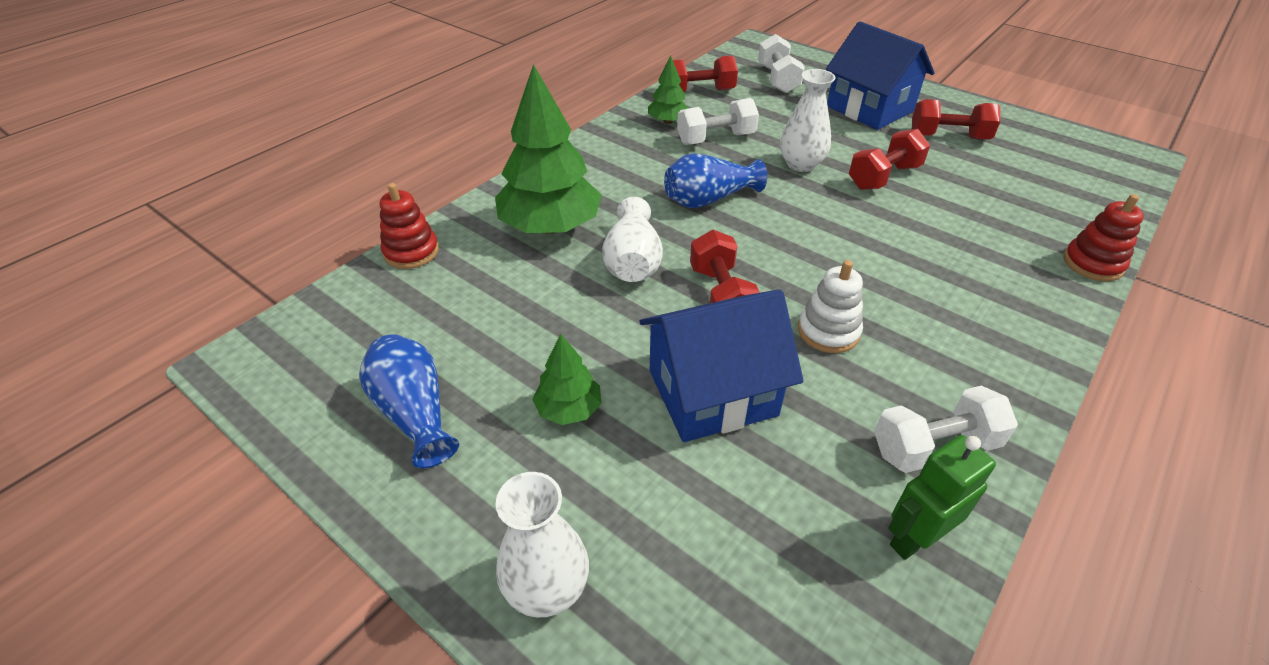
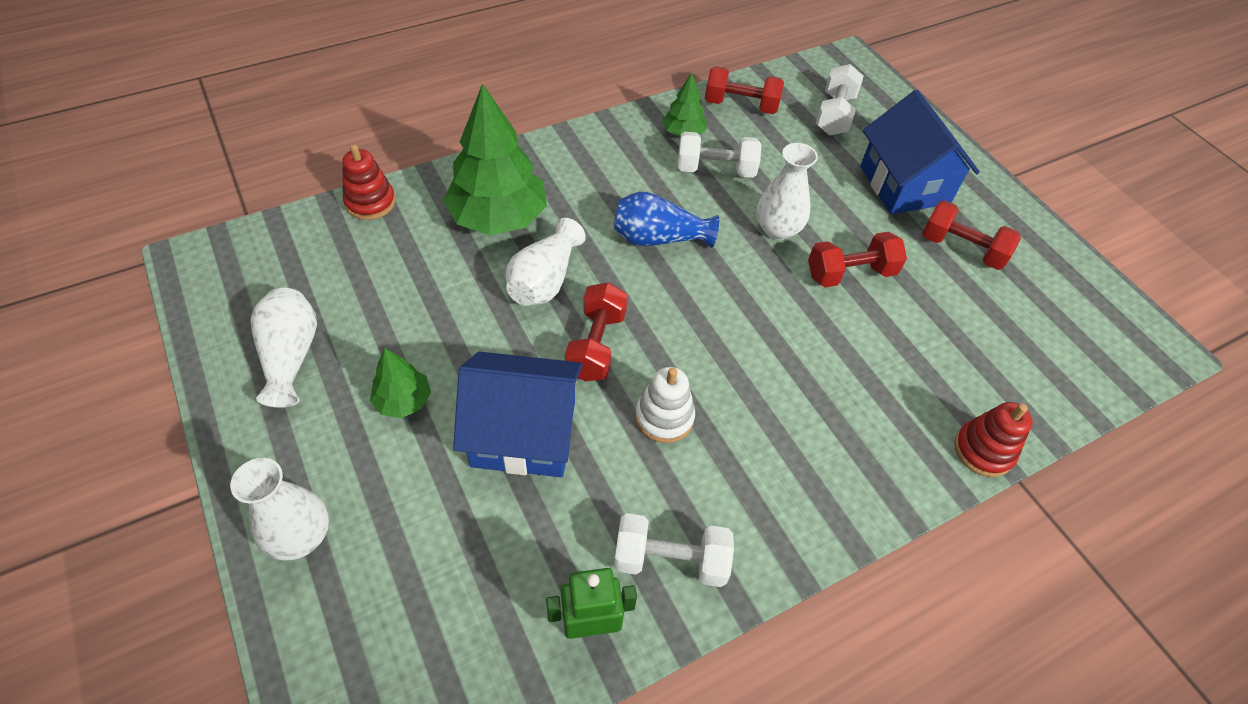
camera: 20 degrees right, 10 degrees up
(415, 412) = (291, 356): blue vase -> white vase

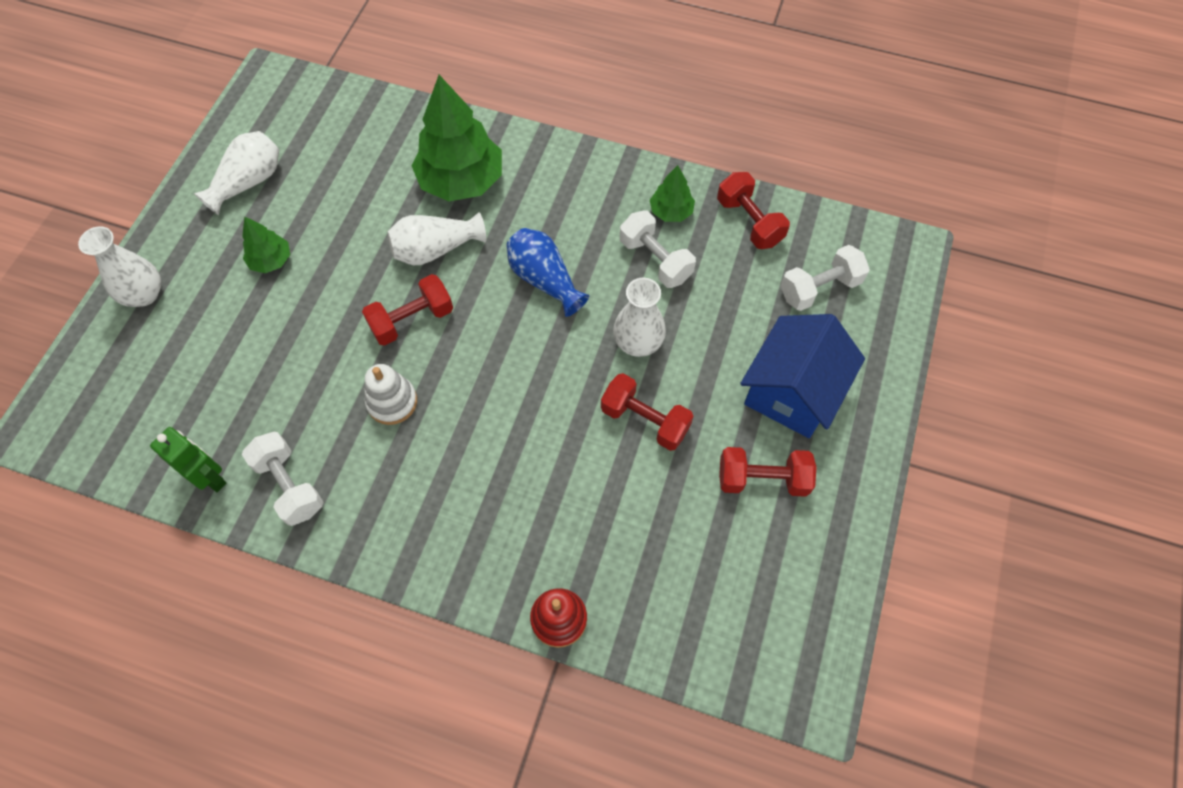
camera: 50 degrees right, 10 degrees up
(370, 202) = (400, 109): red stacking toy -> none
(524, 434) = (306, 338): blue house -> none
(961, 249) = (762, 479): red dumbbell -> red dumbbell turned 75 degrees counterclockwise

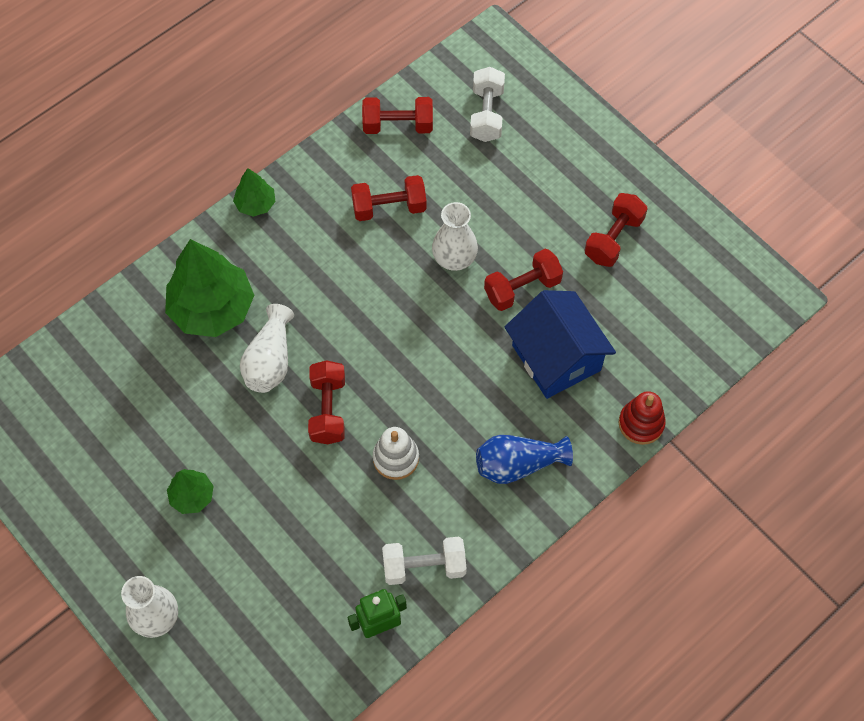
camera: 60 degrees left, 0 degrees up
(248, 182) = (90, 482): white vase -> none
(544, 280) = (354, 294): blue vase -> blue vase (518, 464)
(655, 260) = (389, 207): white dumbbell -> red dumbbell
(671, 211) = (351, 172): green tree -> green tree (255, 204)
(792, 391) = (558, 181): blue house -> blue house (556, 358)

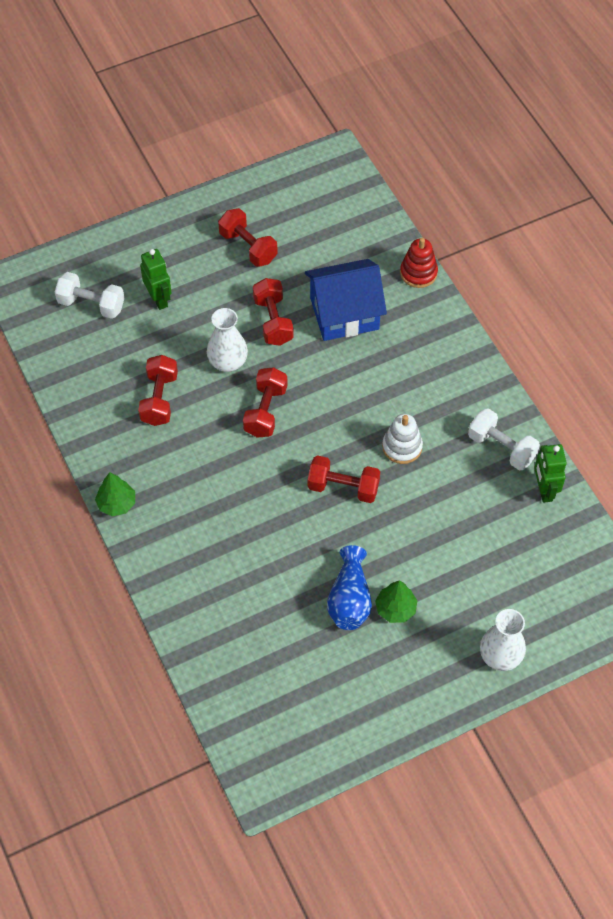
camera: 75 degrees left, 5 degrees down
(212, 309) = (215, 559): green tree -> none
(270, 361) = (282, 523): white vase -> none
(398, 125) = (76, 373): red dumbbell -> red dumbbell (265, 411)
(424, 566) = (501, 448): white dumbbell -> white dumbbell turned 60 degrees counterclockwise
(514, 173) = (159, 299): none -> green robot
(518, 464) = (431, 363): blue vase -> blue vase (349, 599)

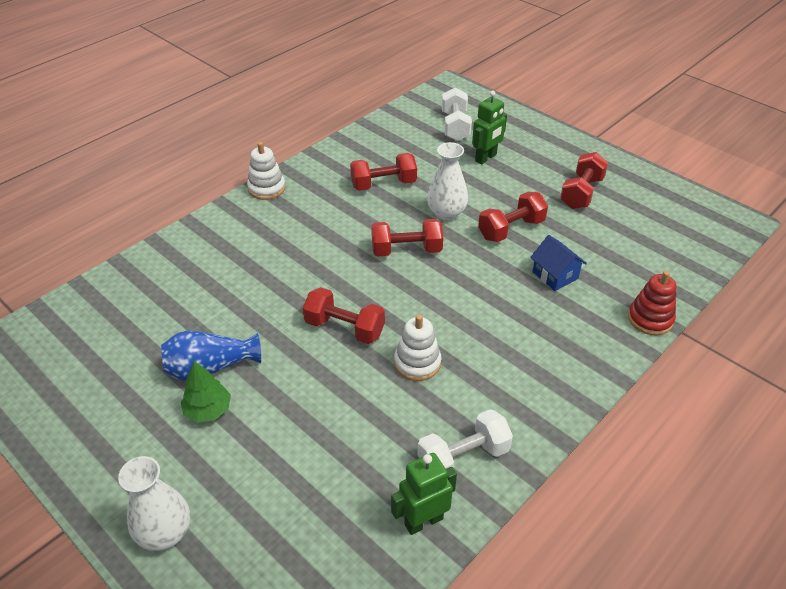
camera: 70 degrees right, 15 degrees down
(116, 503) = (266, 188): green tree -> white stacking toy
(343, 487) = (345, 328): red dumbbell -> red dumbbell turned 60 degrees counterclockwise
(344, 313) = (555, 275): blue house -> blue house, size x0.53
(501, 448) = (463, 457): white dumbbell -> white dumbbell turned 45 degrees clockwise

